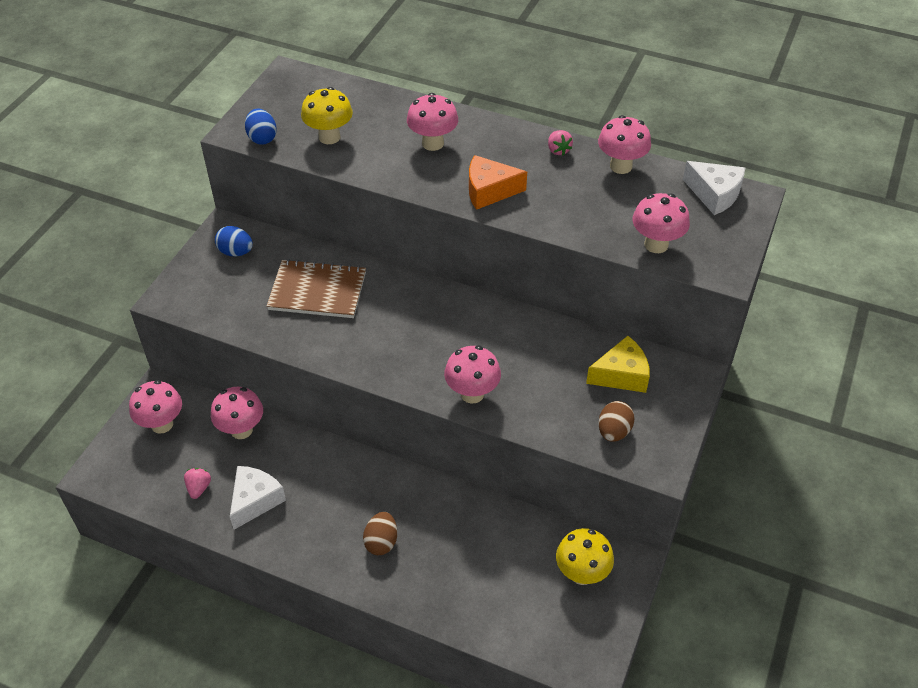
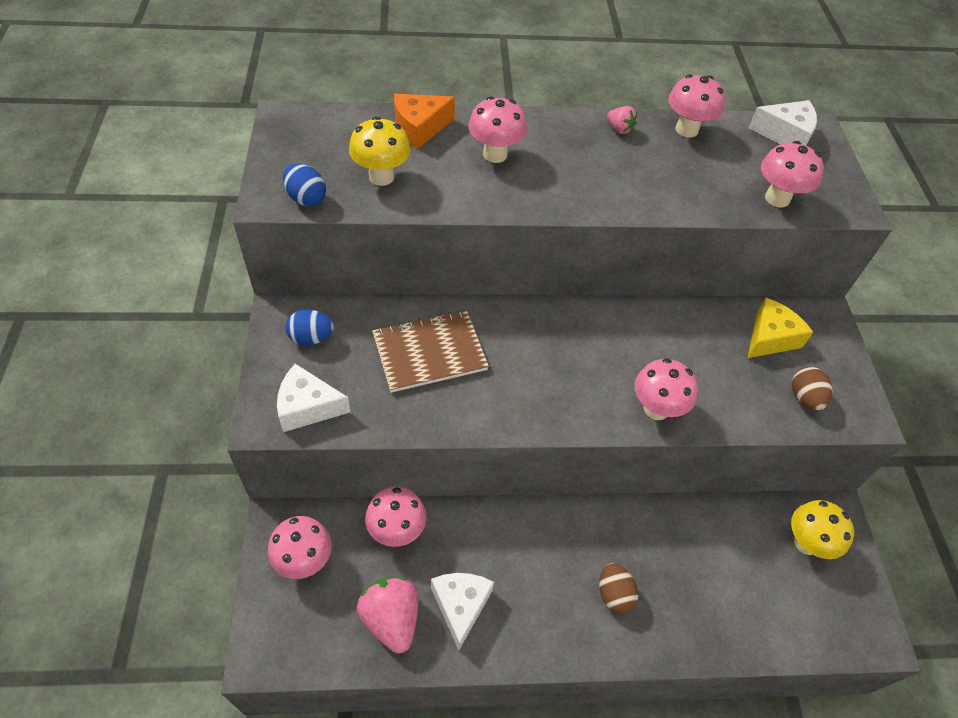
camera: 30 degrees left, 5 degrees up
(199, 488) = (391, 619): pink strawberry -> pink strawberry, size x1.97
(202, 299) = (307, 407): none -> white cheese
(489, 191) = (587, 189): orange cheese -> orange cheese (419, 128)

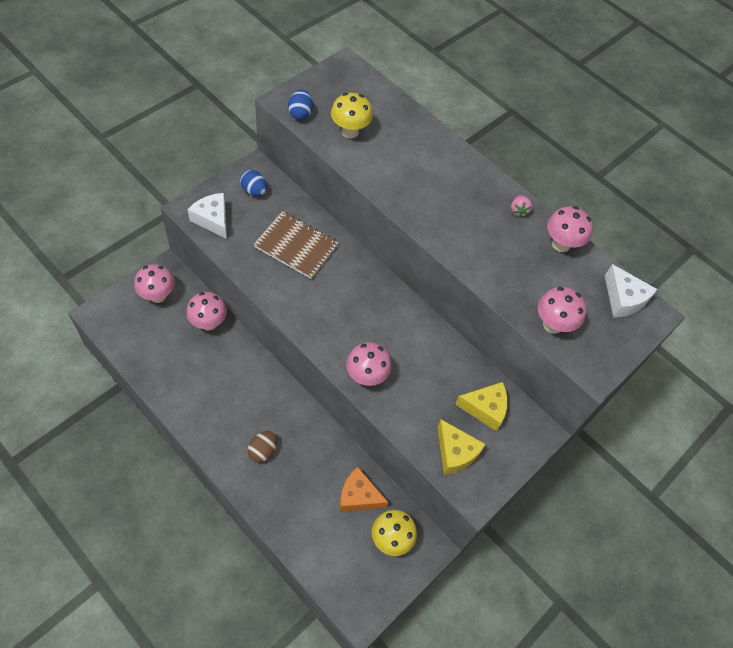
camera: 45 degrees right, 5 degrees up
(391, 619) = (160, 355): pink strawberry -> none
(419, 128) = (406, 122): orange cheese -> orange cheese (358, 496)
(460, 606) = (192, 381): white cheese -> none
(495, 154) = (424, 167): pink mushroom -> none
(804, 398) = (455, 452): brown egg -> yellow cheese

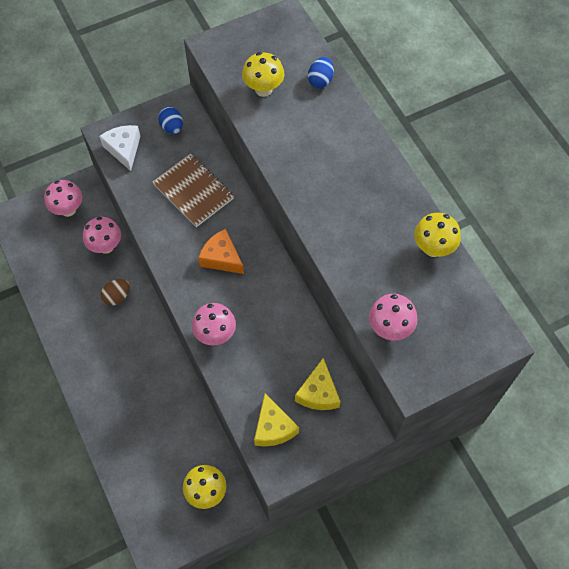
camera: 25 degrees right, 5 degrees up
(263, 450) = (117, 379): brown egg -> brown egg (117, 296)
(300, 113) = (221, 62): blue egg -> blue egg (320, 80)
(358, 496) = (189, 444): orange cheese -> orange cheese (221, 258)
(485, 408) = (318, 393): yellow cheese -> yellow cheese turned 75 degrees clockwise
(518, 211) = (403, 204): pink strawberry -> none
(561, 244) = (433, 248): pink mushroom -> yellow mushroom
(623, 299) = (475, 319): white cheese -> none

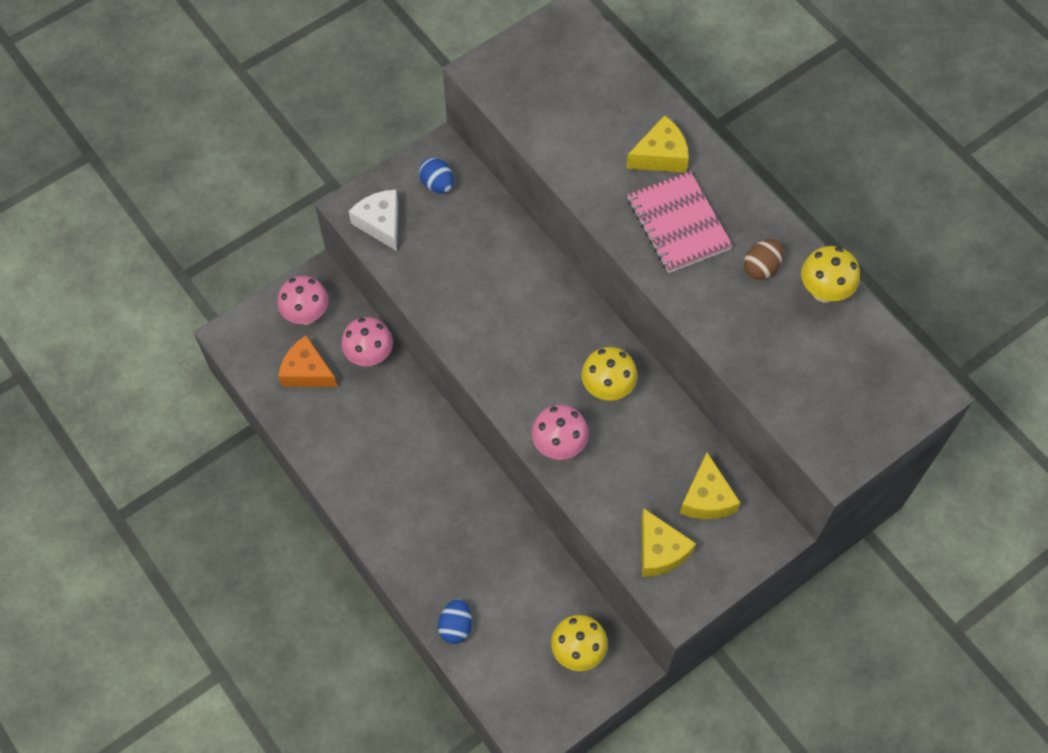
camera: 10 degrees left, 0 degrees up
(117, 296) = (401, 420): brown egg -> brown egg (761, 267)
(193, 191) = (486, 265): brown notebook -> none
(221, 258) = (544, 346): orange cheese -> orange cheese (307, 371)
(263, 89) = (563, 119): yellow mushroom -> yellow mushroom (607, 388)
(320, 80) = (634, 96): blue egg -> blue egg (456, 626)
(330, 127) = (660, 155): none -> yellow cheese
(332, 179) = (678, 224): none -> pink notebook
(390, 328) = (792, 400): pink mushroom -> none

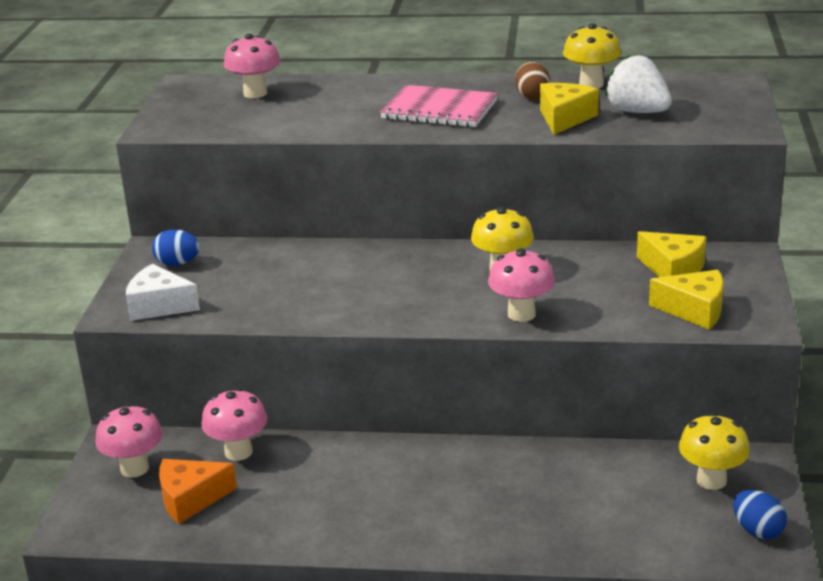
camera: 45 degrees left, 35 degrees down
(456, 626) = (594, 543): blue egg -> blue egg (757, 531)
(595, 78) = (255, 93): none -> pink mushroom
(660, 155) = (369, 95): yellow cheese -> yellow cheese (564, 118)
(799, 362) = (637, 112): none -> white strawberry

